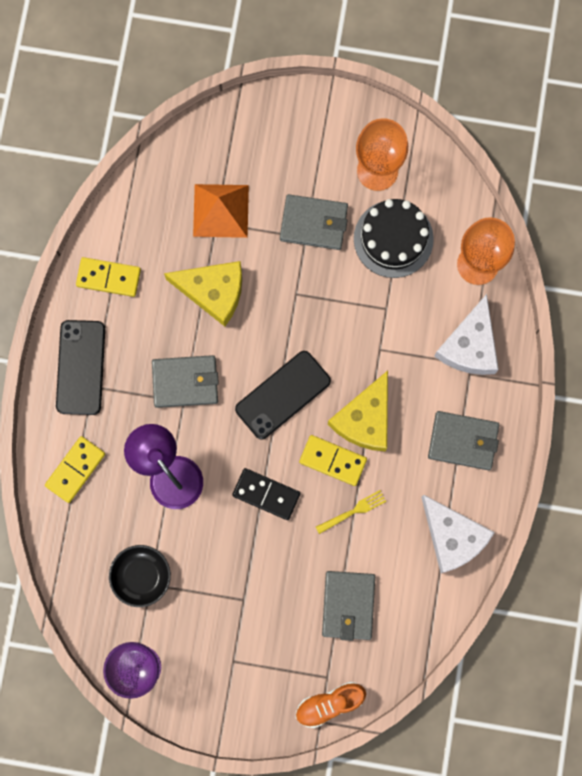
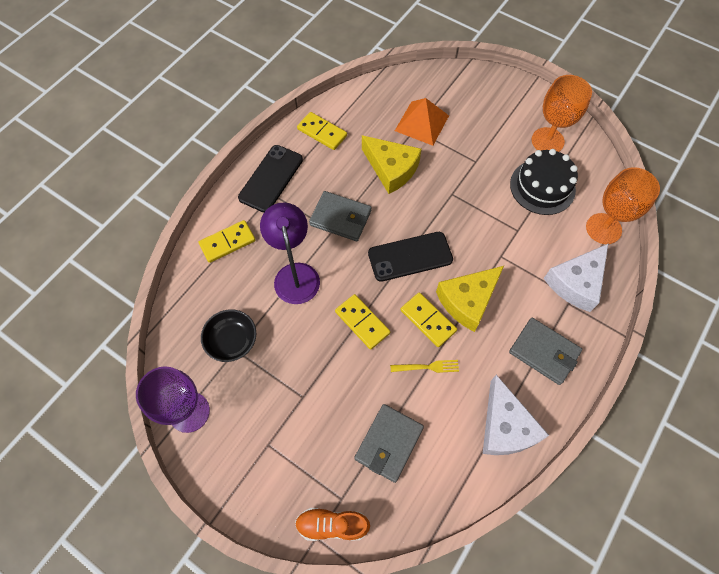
camera: 25 degrees right, 15 degrees down
(266, 494) = (362, 322): black domino -> yellow domino
(313, 223) = (485, 155): grey wallet -> none

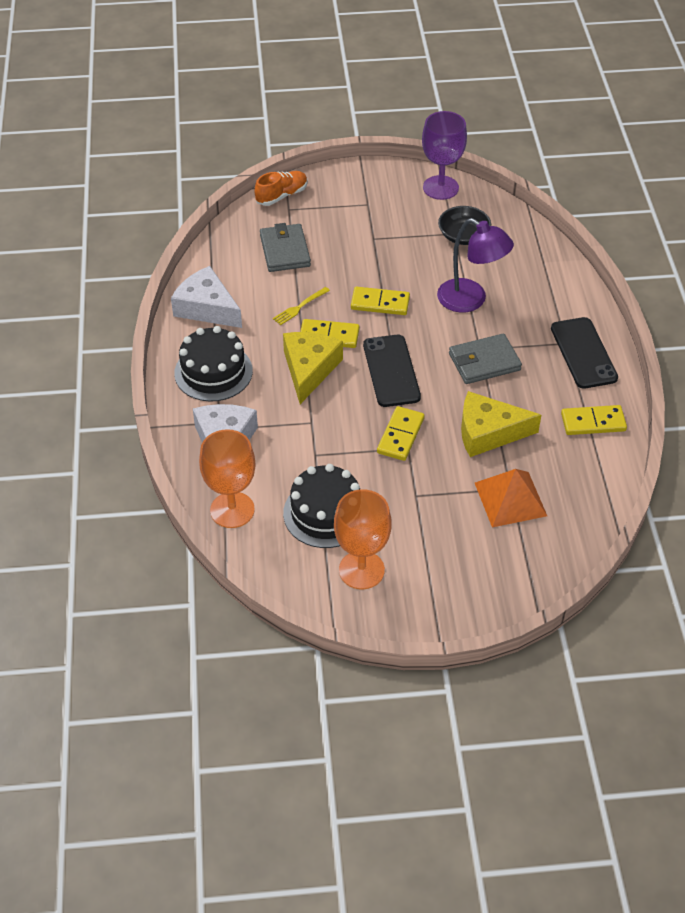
camera: 140 degrees right, 15 degrees down
(227, 242) = (551, 287): yellow domino -> yellow domino (400, 435)
(410, 256) = (391, 371): black phone -> black phone turned 45 degrees counterclockwise
(544, 352) = (213, 372): grey wallet -> black cake

